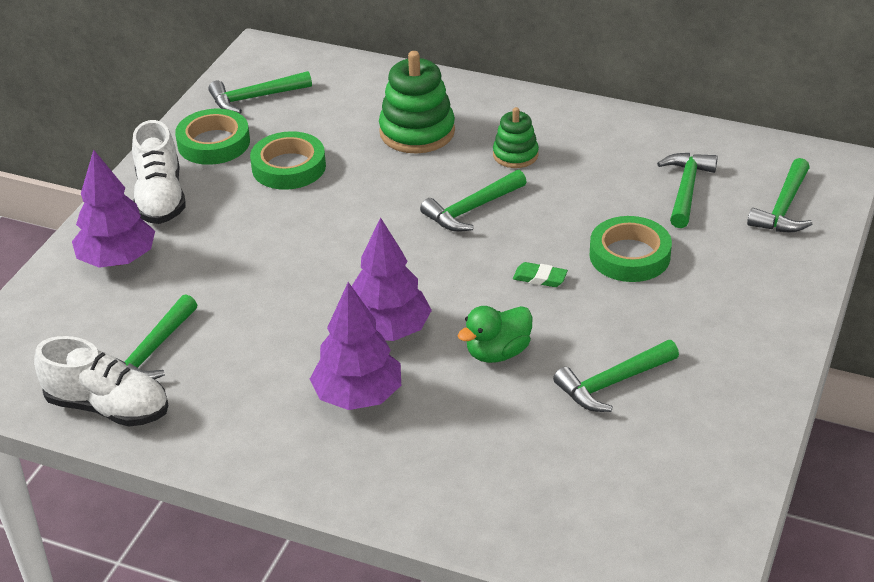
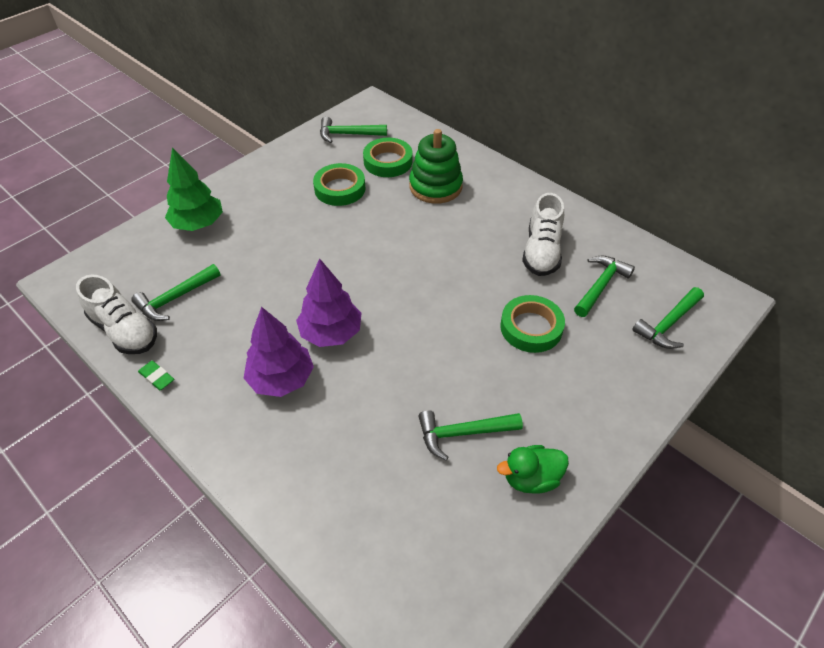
camera: 20 degrees right, 10 degrees up
(118, 260) = (198, 224): purple tree -> green tree
(160, 198) = (250, 188): white shoe -> white shoe (541, 251)
(214, 143) = (305, 159): green tape -> green tape (388, 162)
(471, 209) = (439, 255): green hammer -> none
(497, 352) = (394, 377): green duck -> green duck (531, 478)
(515, 155) = (492, 222): green stacking toy -> none
(540, 278) = (457, 325): green eraser -> green eraser (157, 377)

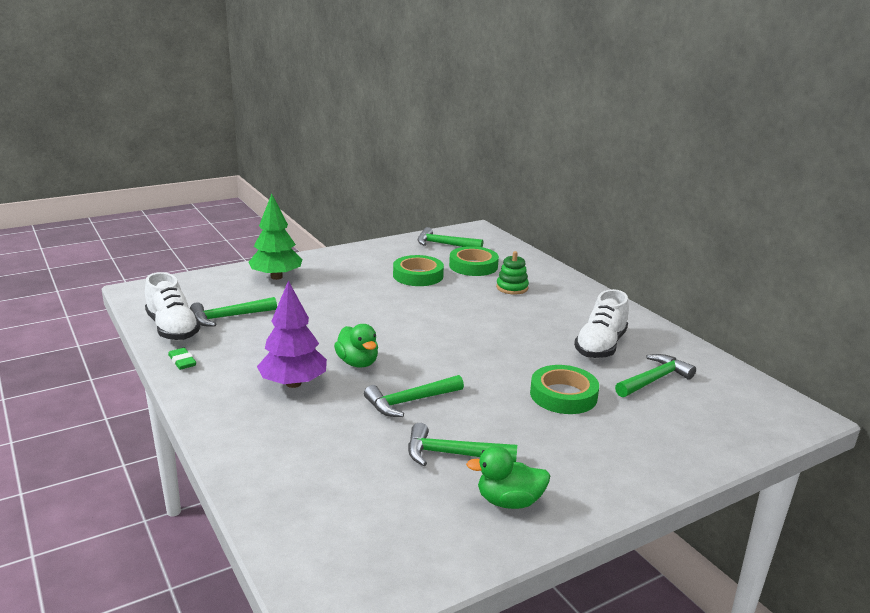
camera: 15 degrees right, 25 degrees down
(331, 333) = (357, 363): purple tree -> green duck
(435, 186) = (512, 288): green stacking toy -> green stacking toy, size x0.59
(668, 324) = (720, 420): green hammer -> green hammer (410, 401)

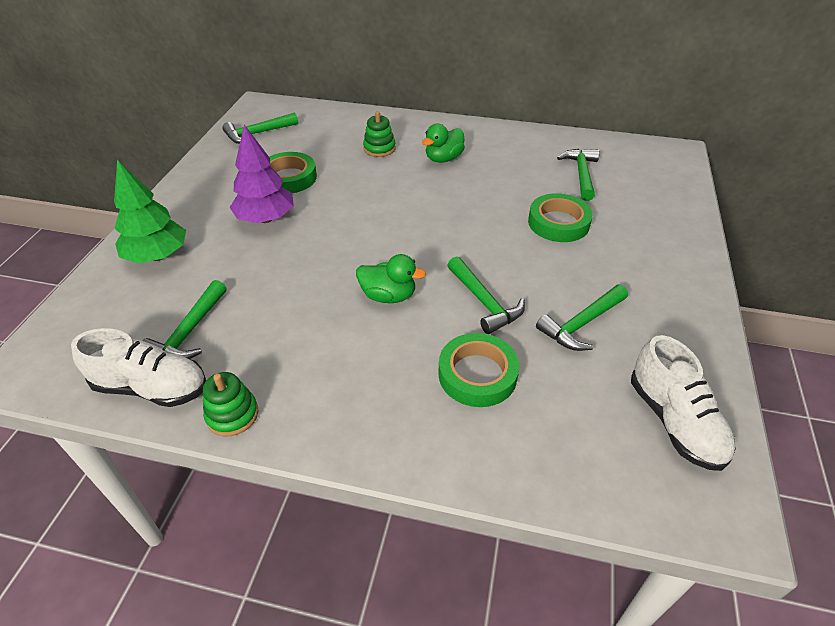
camera: 45 degrees left, 20 degrees up
(182, 361) = (232, 414): green eraser -> green stacking toy
(293, 383) = (375, 355): purple tree -> purple tree (266, 218)
(410, 401) = (484, 302): green hammer -> green hammer turned 45 degrees counterclockwise
(473, 266) = (317, 143): green tape -> green tape (477, 374)
(509, 501) = (666, 332): green duck -> green duck (443, 159)
(600, 346) = (514, 166): white shoe -> white shoe (674, 421)

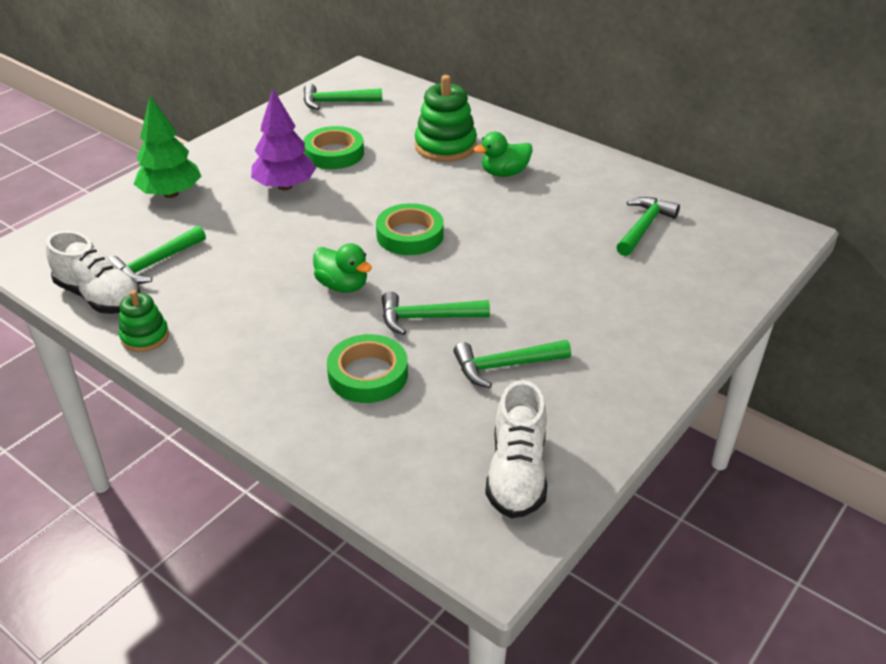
camera: 25 degrees right, 5 degrees down
(379, 148) = (445, 146): green stacking toy -> green stacking toy, size x1.69
(484, 302) = (427, 318): green hammer -> green hammer turned 90 degrees clockwise
(558, 223) = (570, 268): green tape -> green tape (410, 235)

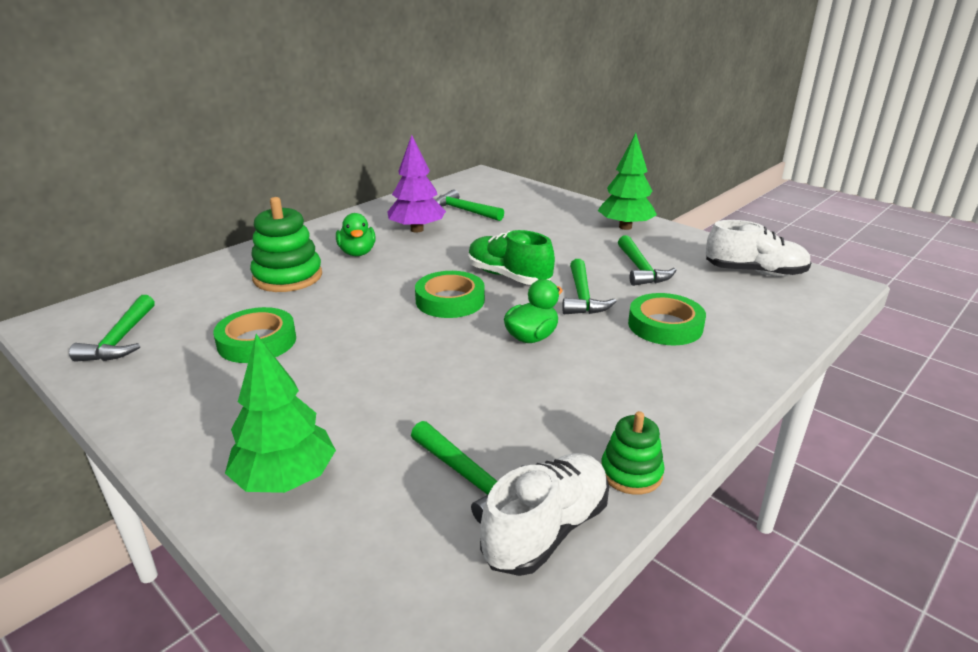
camera: 85 degrees left, 10 degrees down
(285, 186) = (317, 376): purple tree -> purple tree (417, 229)
(467, 267) = (508, 276): none -> green shoe
(639, 360) = (625, 227): none -> green tree

